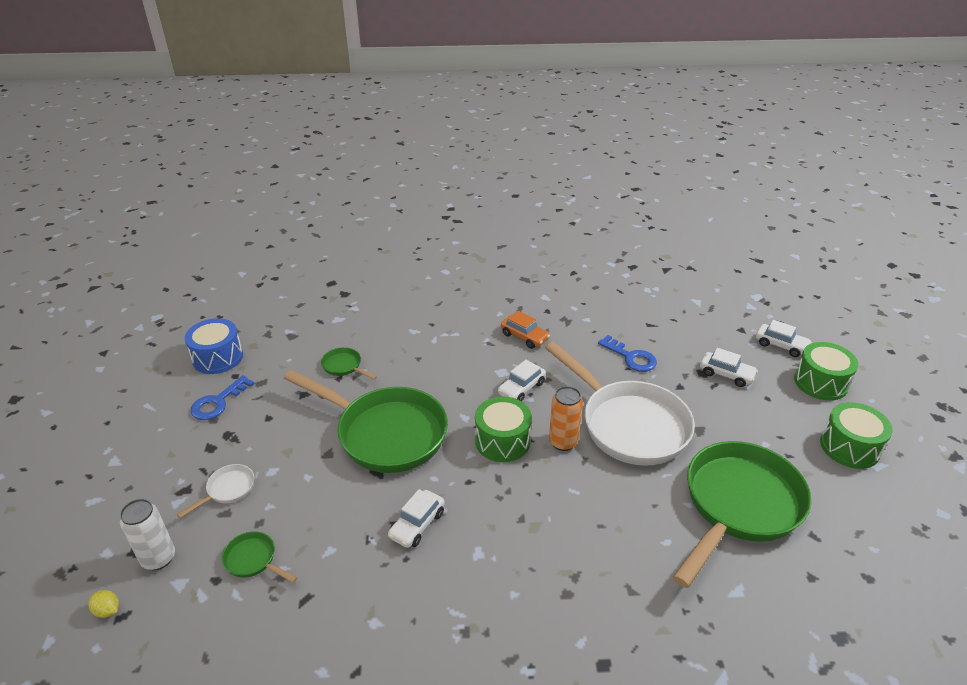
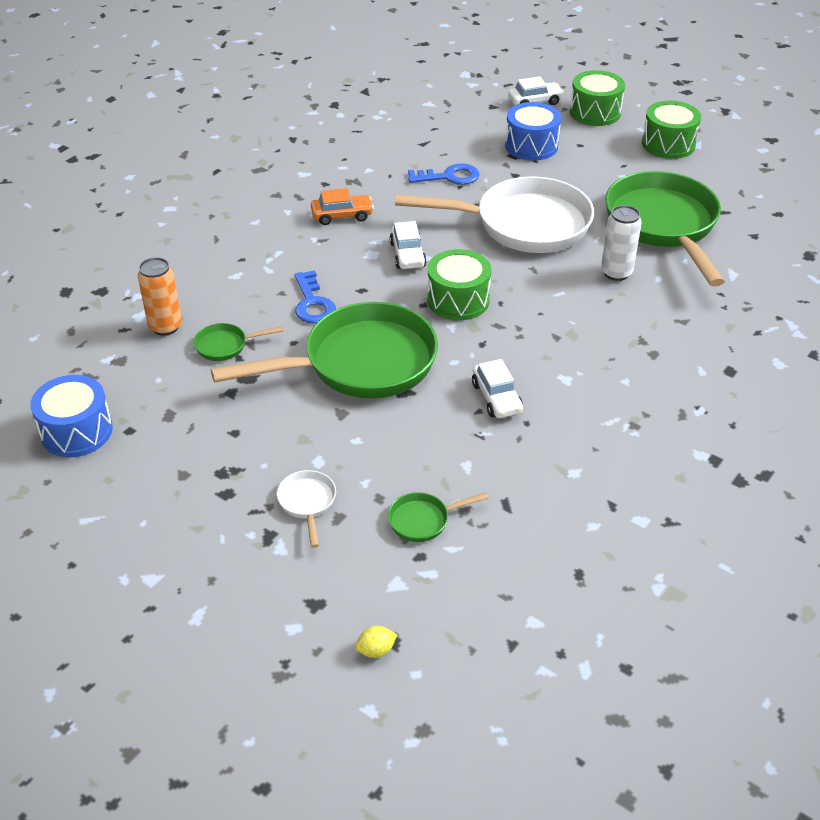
camera: 50 degrees left, 5 degrees up
(158, 558) = (346, 588): white can -> white can (616, 273)
(218, 402) = (158, 460): blue key -> blue key (313, 303)
(563, 442) = (500, 269): orange can -> orange can (165, 327)
(726, 374) = (531, 146): white car -> blue drum

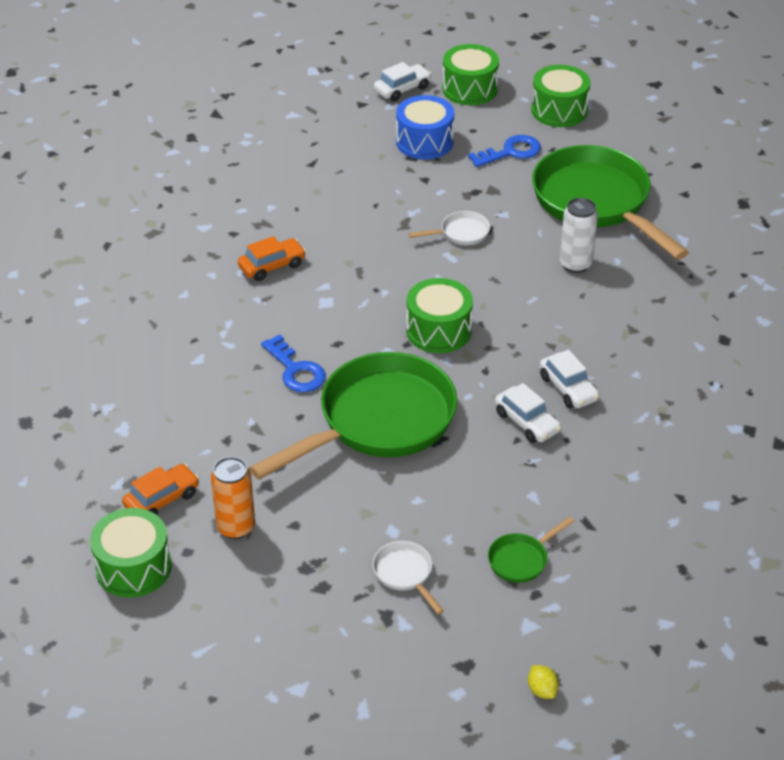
camera: 20 degrees left, 0 degrees up
(76, 431) = (133, 567): blue drum -> green drum
(135, 381) = (162, 499): none -> orange car
(165, 327) = (158, 433): orange can -> orange can (236, 527)
(225, 346) = (233, 438): green pan -> none
(376, 650) = (542, 690): yellow lemon -> yellow lemon turned 75 degrees counterclockwise
(407, 255) = (363, 294): white car -> white car (568, 388)
(449, 177) = (359, 196): blue key -> blue key (511, 152)
(523, 224) = (461, 233): white pan -> white pan, size x0.40

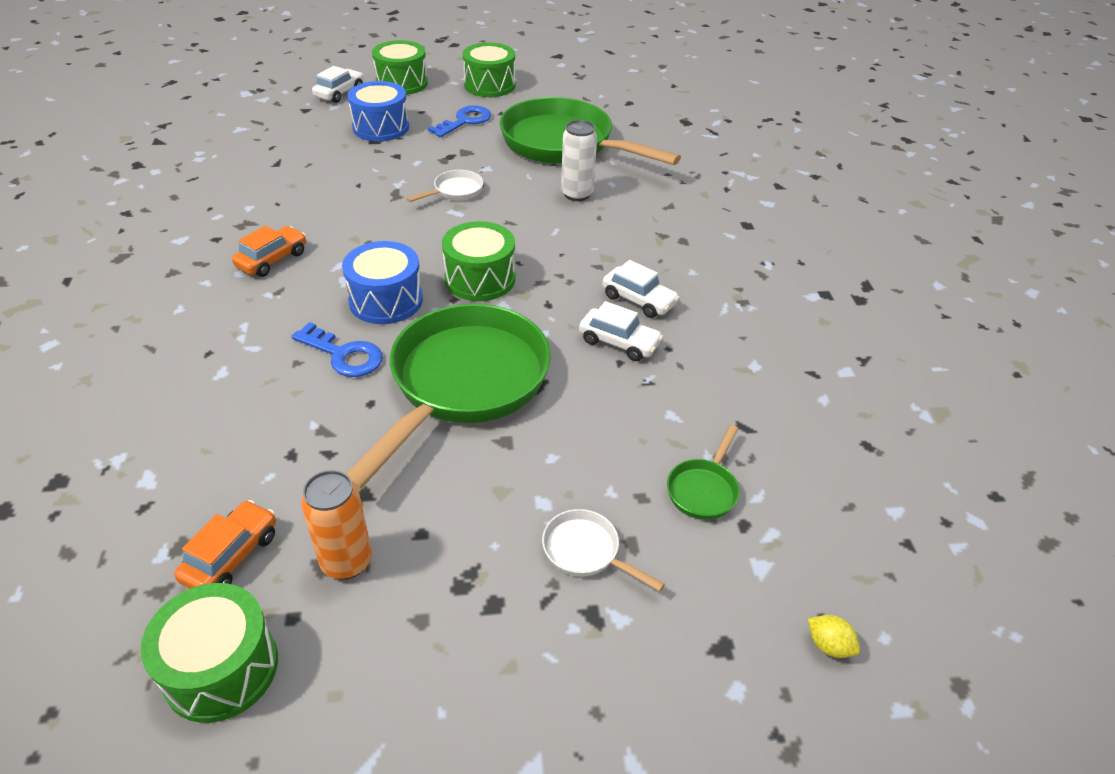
camera: 25 degrees left, 0 degrees up
(350, 330) = (386, 300): none -> blue drum

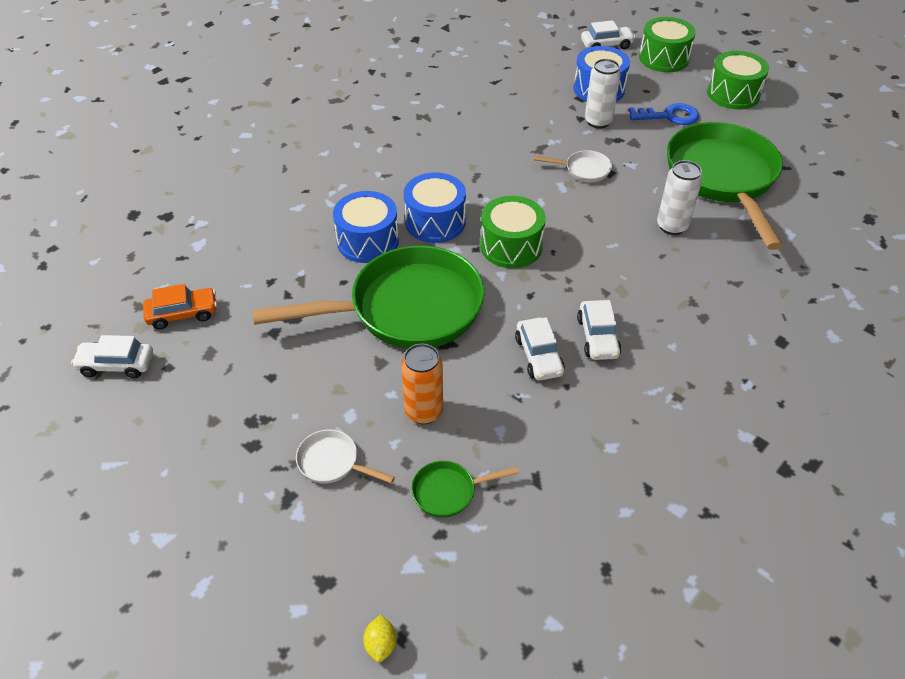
camera: 50 degrees right, 5 degrees up
(221, 668) = (116, 365): green drum -> white car
(272, 259) = (408, 151): orange car -> none
(344, 355) = (367, 241): blue key -> blue drum
(346, 561) = (222, 360): orange can -> orange can (423, 411)
(415, 151) = (598, 121): none -> white can
(586, 551) = (332, 462): white pan -> white pan turned 60 degrees counterclockwise

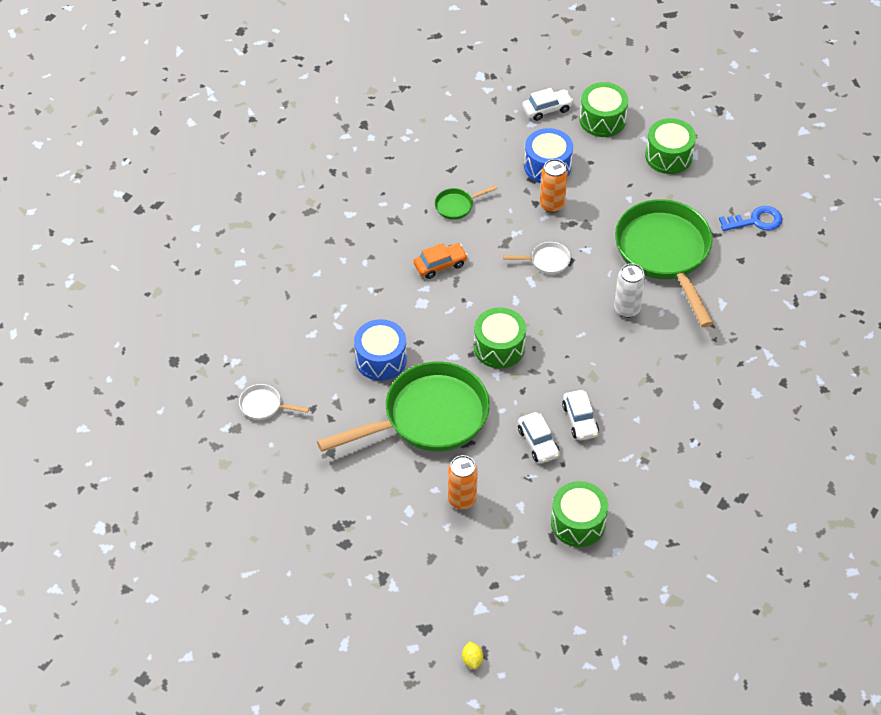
camera: 10 degrees left, 5 degrees up
(116, 365) = (219, 498): white car -> none
(183, 314) = (253, 447): orange car -> orange car (440, 265)
(332, 462) = (406, 547): white pan -> white pan (264, 406)
(435, 222) = (432, 332): blue drum -> none
(449, 491) = (493, 555): green pan -> green pan (457, 206)
(575, 465) = (578, 523): none -> green drum
(598, 121) = (552, 205): white can -> orange can
(669, 116) = (614, 190): blue key -> blue key (756, 221)

